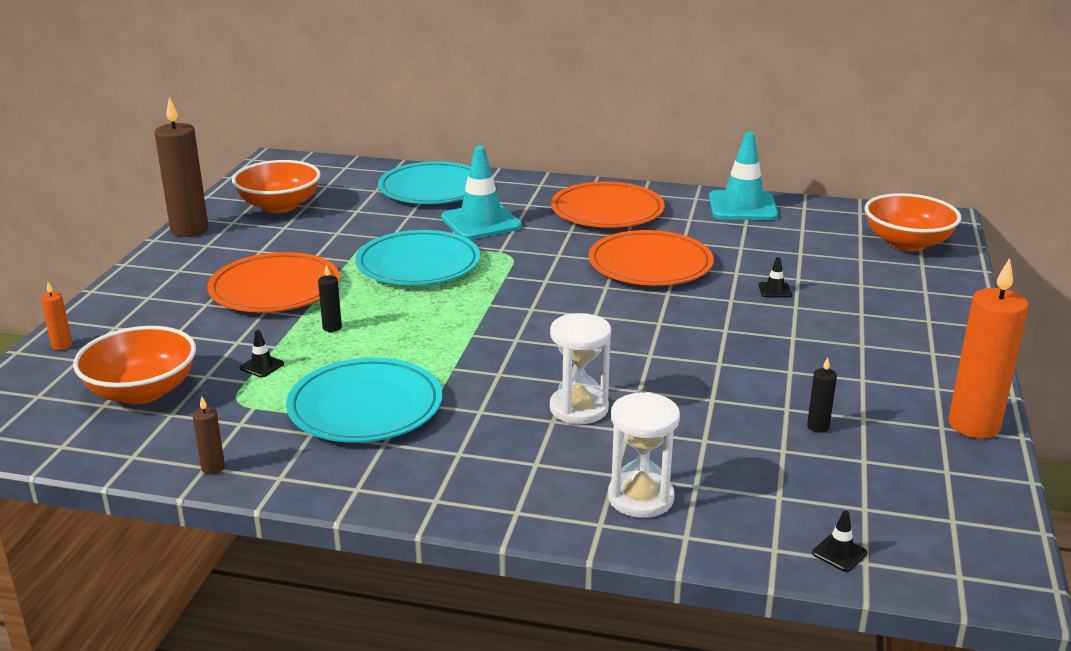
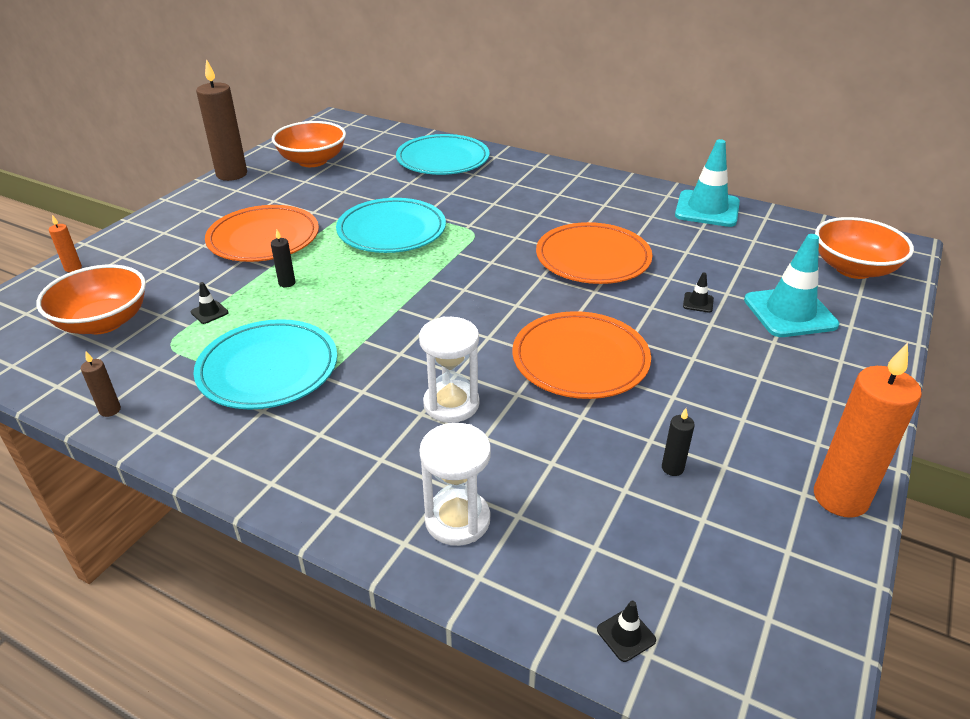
camera: 15 degrees right, 10 degrees up
(481, 222) = (466, 196): turquoise traffic cone -> turquoise traffic cone (790, 312)
(607, 211) = (580, 198): orange plate -> orange plate (580, 360)

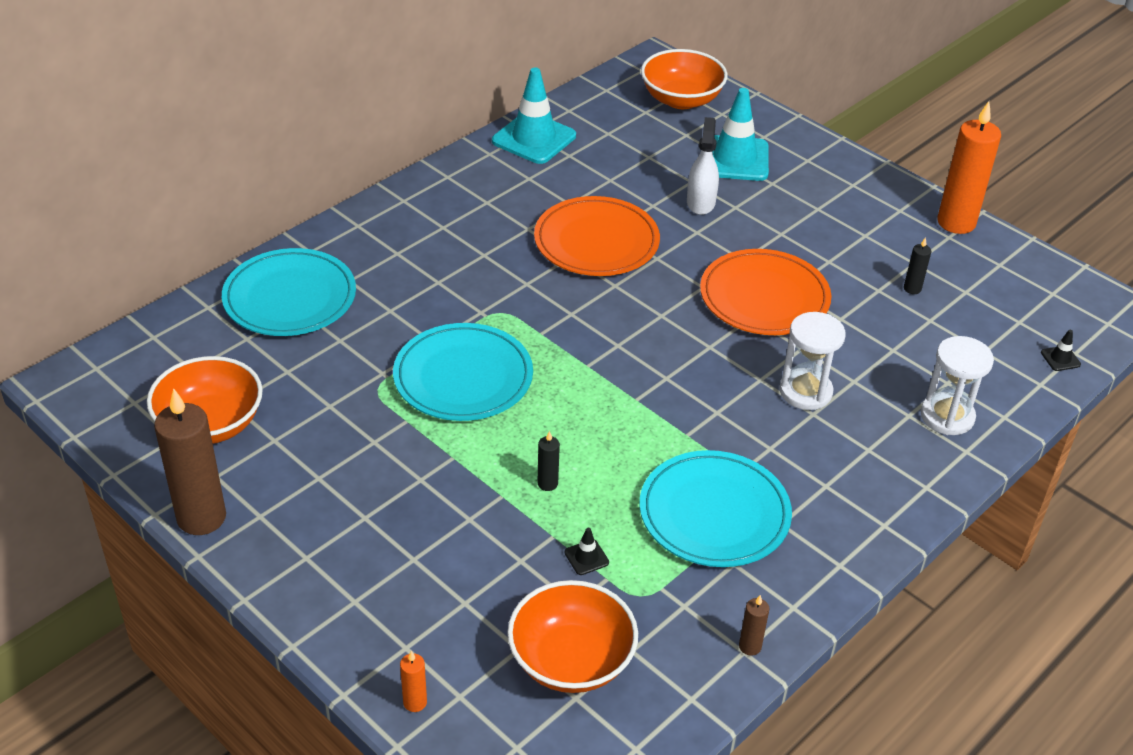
camera: 75 degrees left, 5 degrees up
(263, 238) = (426, 496): orange plate -> none
(698, 302) = (700, 202): black traffic cone -> white spray bottle

